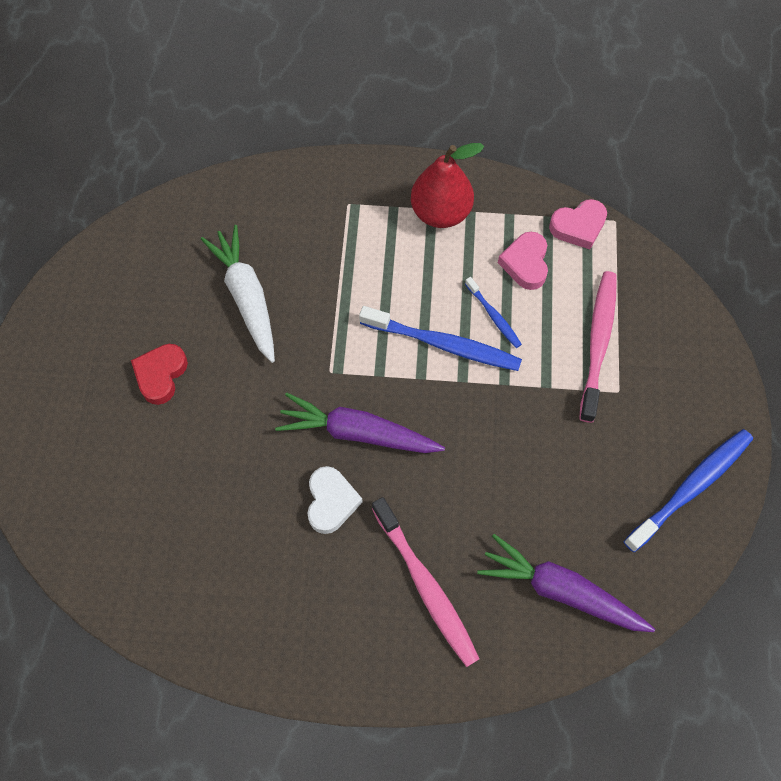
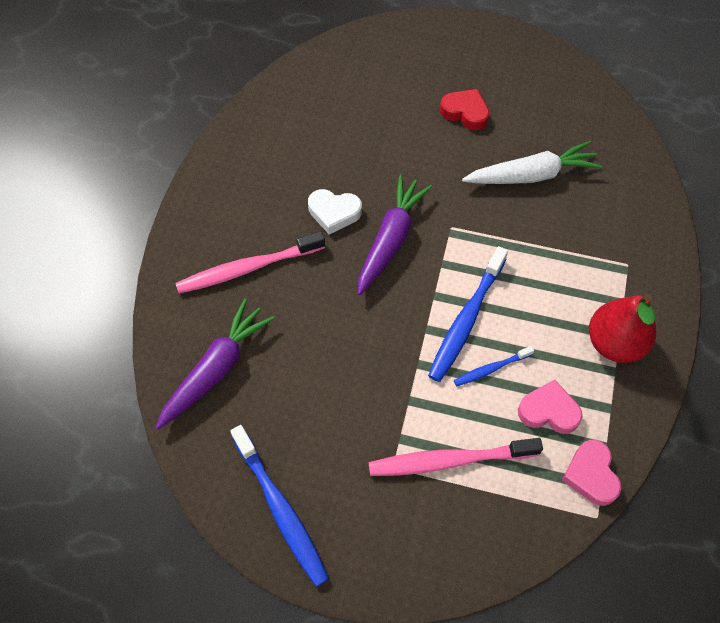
camera: 100 degrees right, 5 degrees down
(598, 343) = (449, 460): pink toothbrush -> pink toothbrush turned 150 degrees clockwise

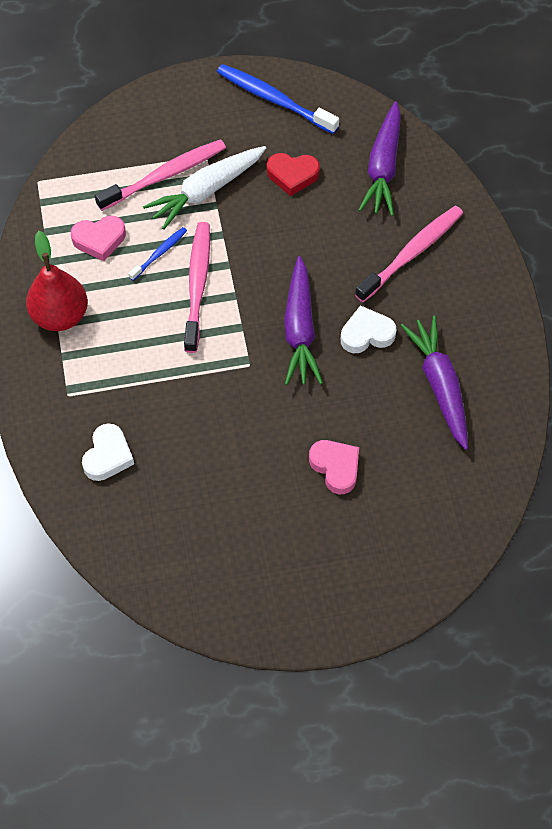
camera: 155 degrees right, 0 degrees up
(299, 149) = (439, 385): none -> purple carrot
(465, 112) = (293, 501): red heart -> red heart (292, 175)
(466, 320) = (197, 285): blue toothbrush -> pink toothbrush
(531, 175) = (193, 453): white carrot -> white carrot (206, 191)
(591, 475) = (50, 207): pink heart -> pink heart (335, 467)
(606, 200) = (108, 456): none -> white heart

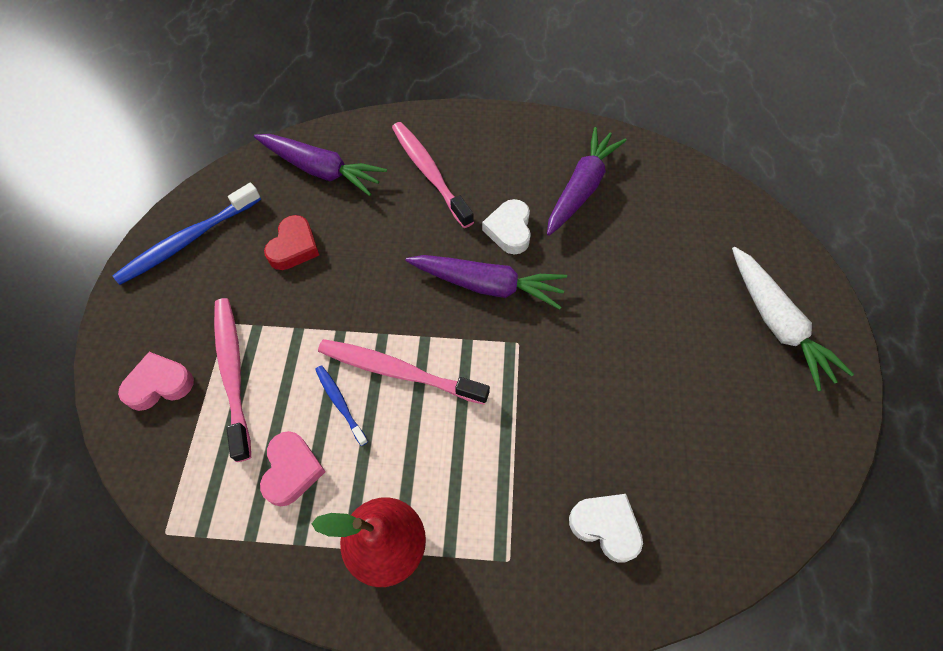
camera: 75 degrees left, 0 degrees up
(206, 191) = (276, 334): white carrot -> white carrot (776, 323)
(335, 467) = (656, 292): pink heart -> pink heart (159, 384)
(439, 385) = (581, 188): purple carrot -> purple carrot turned 120 degrees clockwise

